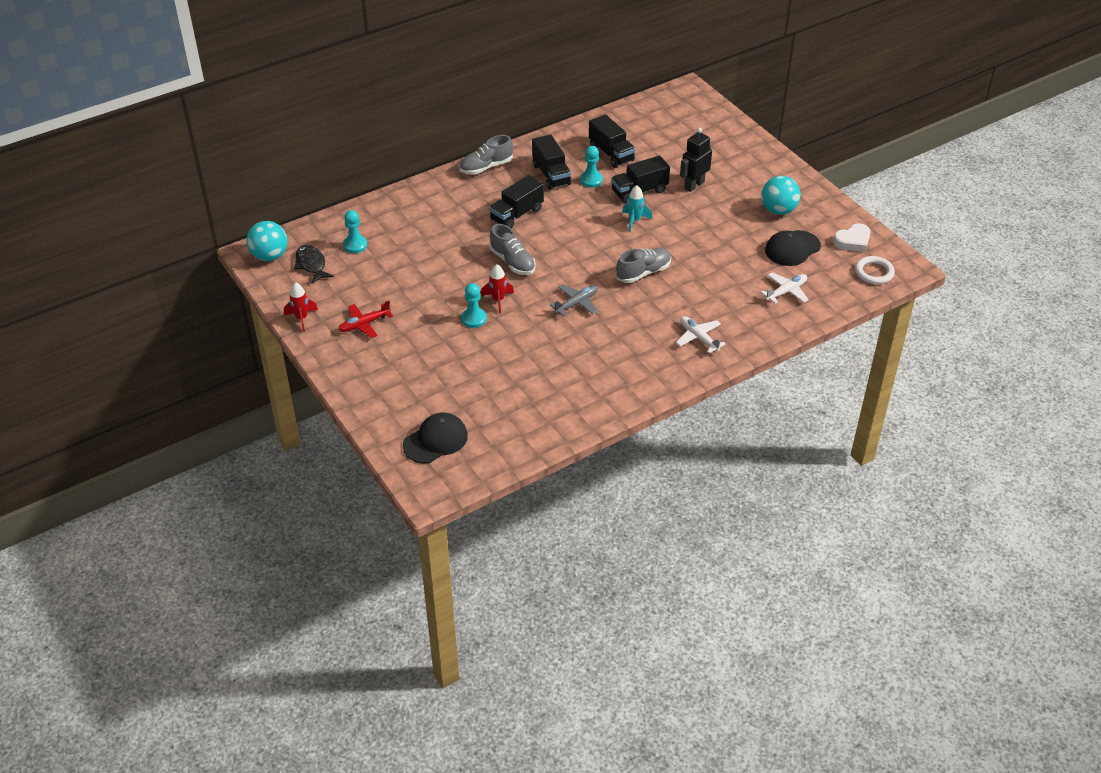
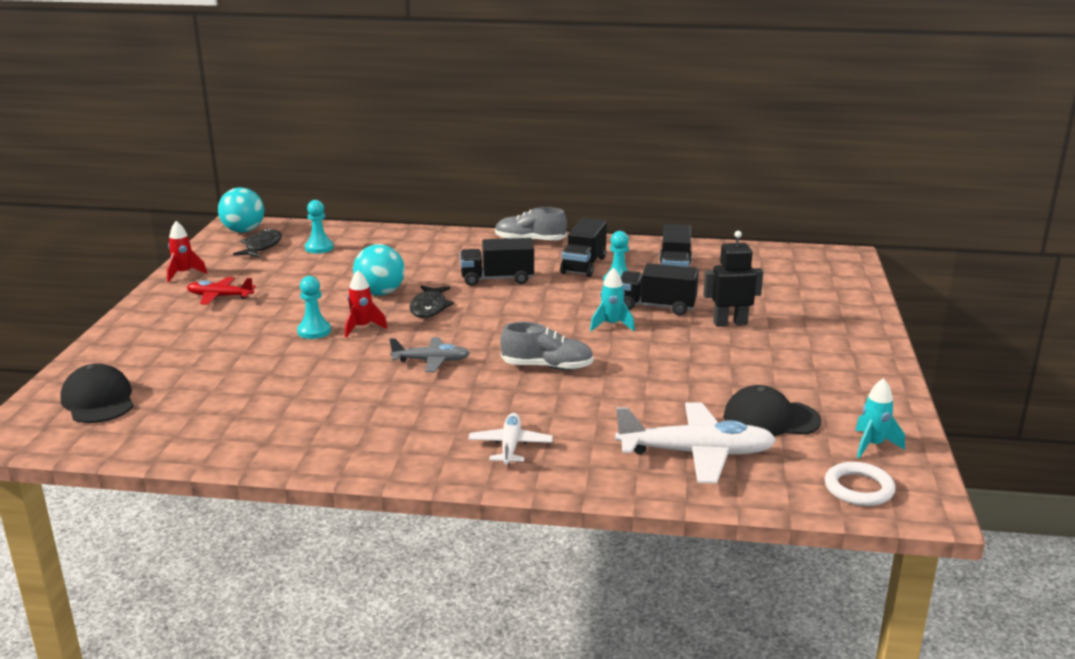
camera: 40 degrees right, 20 degrees down
(435, 440) = (98, 400): black cap -> black cap turned 120 degrees counterclockwise
(512, 262) = (429, 308): grey shoe -> black fish
(778, 210) = (807, 379): turquoise ball -> turquoise ball (380, 293)
(786, 291) = (696, 454): white plane -> white plane, size x1.73
(853, 241) = (873, 445): white heart -> turquoise rocket

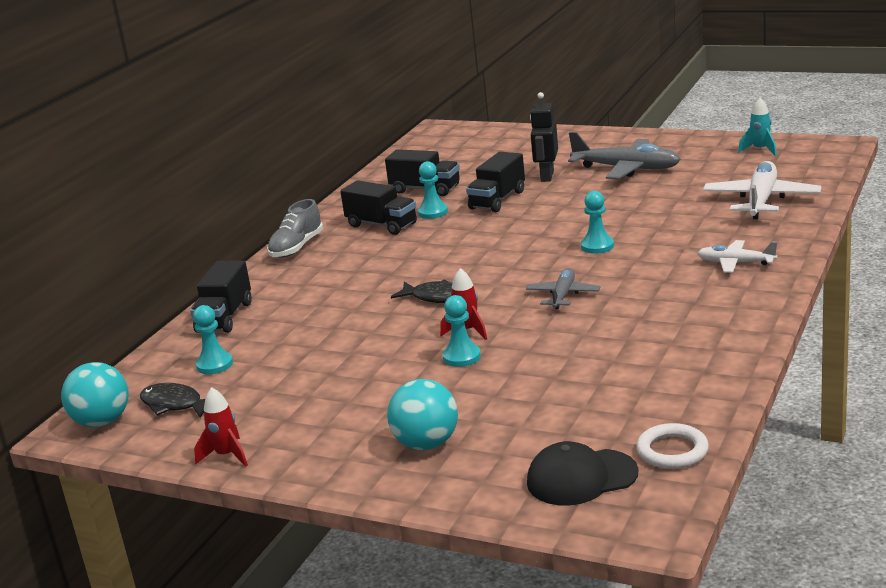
camera: 70 degrees left, 0 degrees up
(220, 296) = (324, 422): red plane -> none
(380, 293) = (382, 323): turquoise ball -> turquoise ball (426, 444)
(497, 279) = (387, 264): black truck -> black truck (225, 317)
(547, 367) = (597, 246): grey shoe -> turquoise pawn
(611, 325) = (526, 219): turquoise rocket -> none
(769, 364) = (626, 169): none -> grey plane
(771, 419) = (714, 175): black cap -> none
(859, 488) = (816, 159): white ring -> white ring (672, 451)

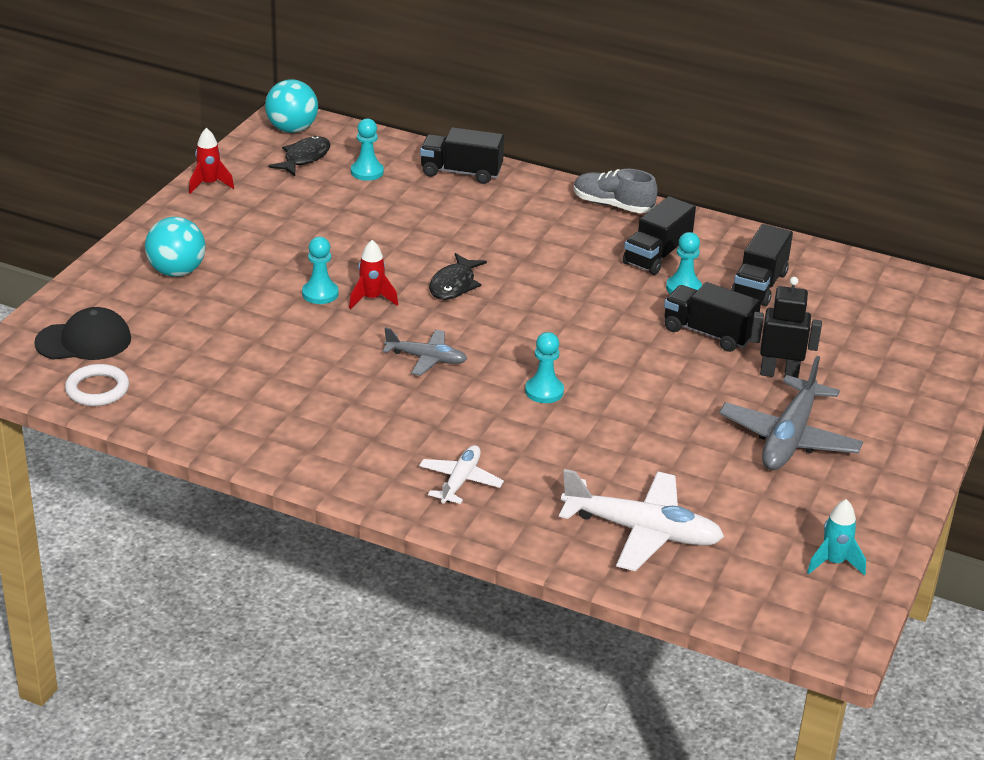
camera: 85 degrees right, 10 degrees up
(581, 478) = (84, 341): black cap -> black cap turned 90 degrees clockwise

